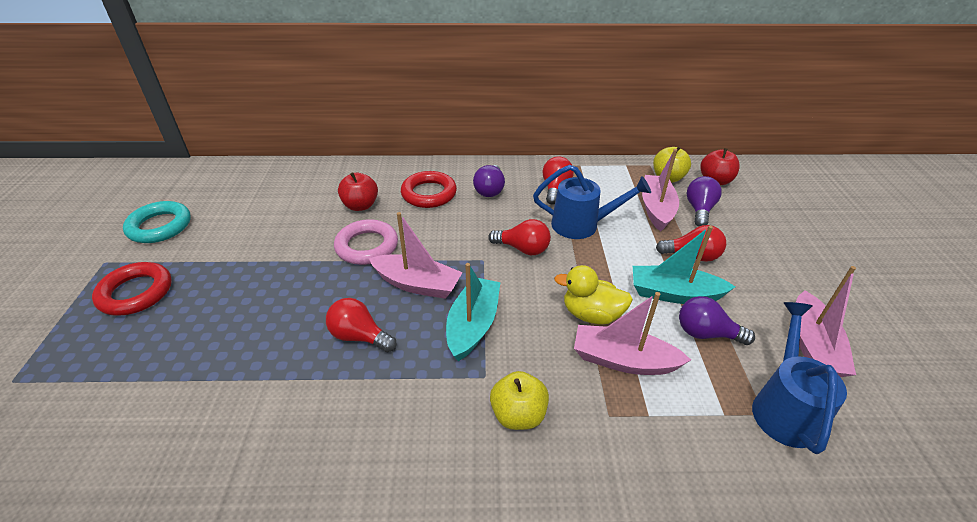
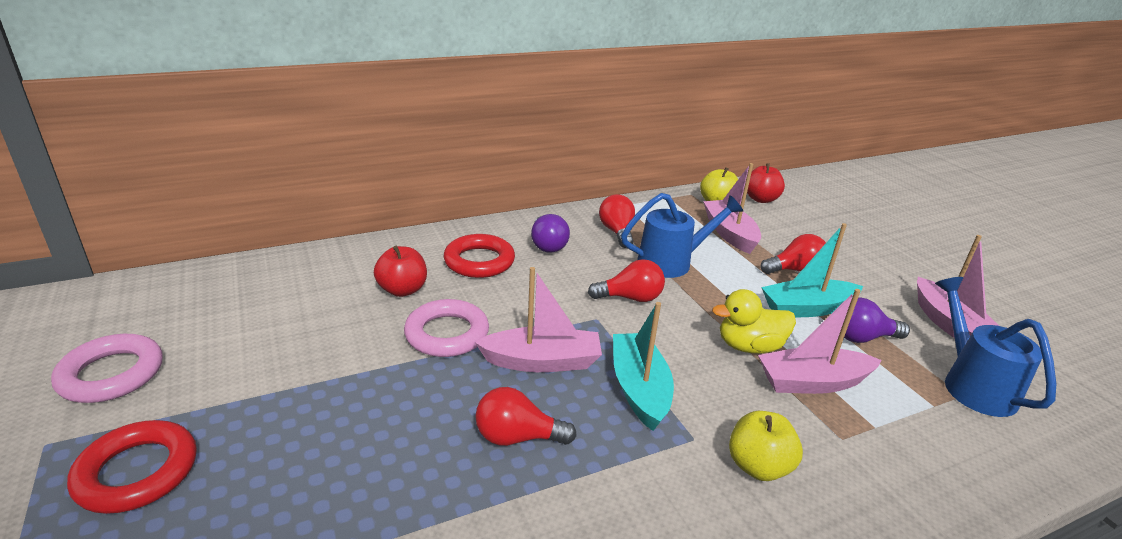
camera: 25 degrees left, 10 degrees down
(160, 226) = (111, 374): turquoise ring -> pink ring
(699, 210) = (768, 228): purple light bulb -> none

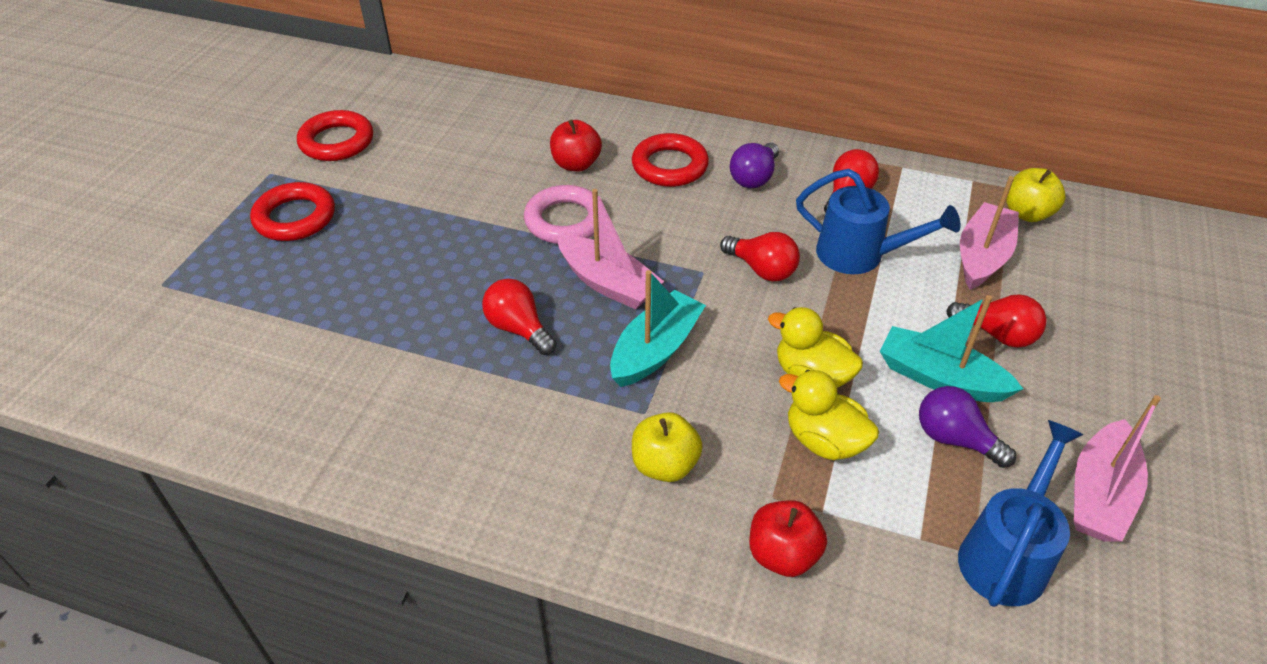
camera: 45 degrees right, 15 degrees up
(111, 374) = (337, 141): pink ring -> red ring
(761, 199) = (1101, 233): red apple -> red apple (783, 554)
(812, 382) = (824, 441): pink boat -> yellow duck

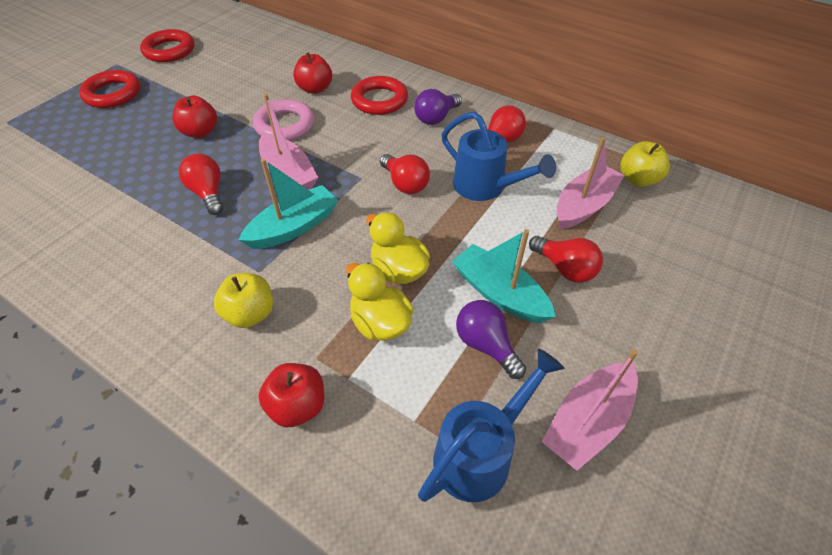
camera: 15 degrees right, 5 degrees up
(456, 250) = (200, 132): none -> red apple

